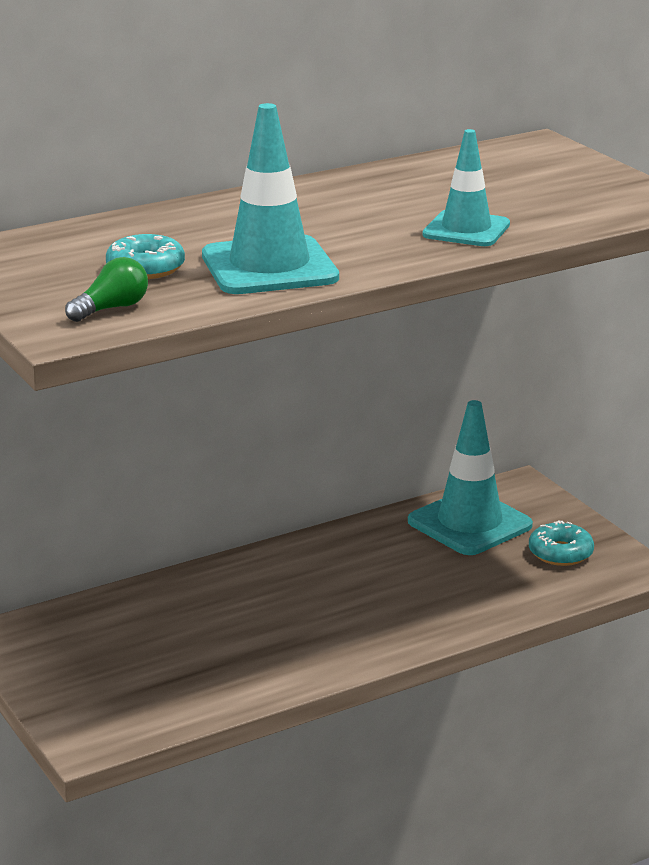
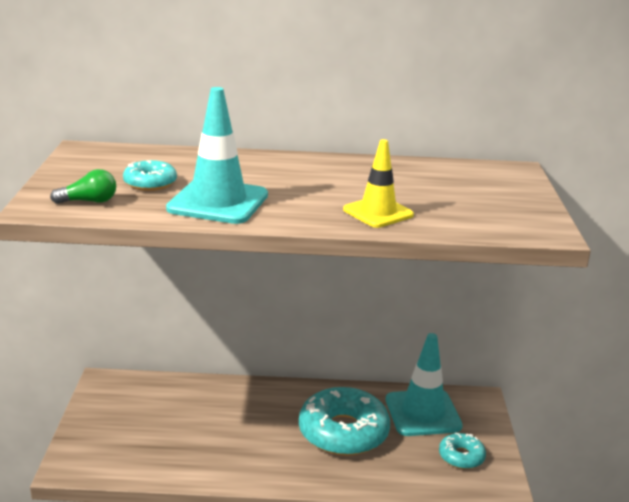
camera: 30 degrees right, 0 degrees up
(398, 577) = (343, 432): none -> turquoise donut
(466, 230) = (378, 212): turquoise traffic cone -> yellow traffic cone

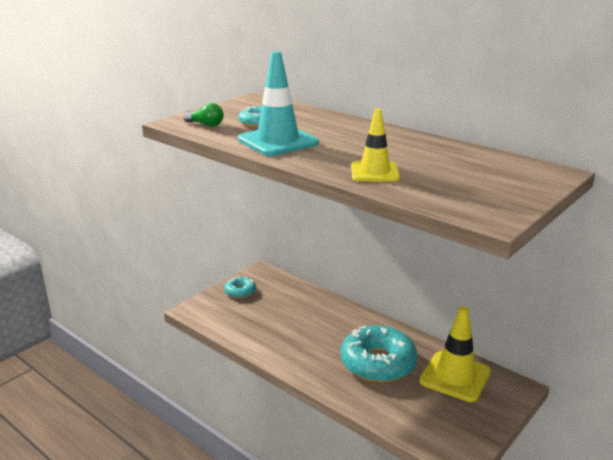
camera: 40 degrees right, 0 degrees up
(423, 413) = (455, 376): turquoise traffic cone -> yellow traffic cone
(461, 456) = (451, 419): turquoise donut -> turquoise donut (240, 292)

